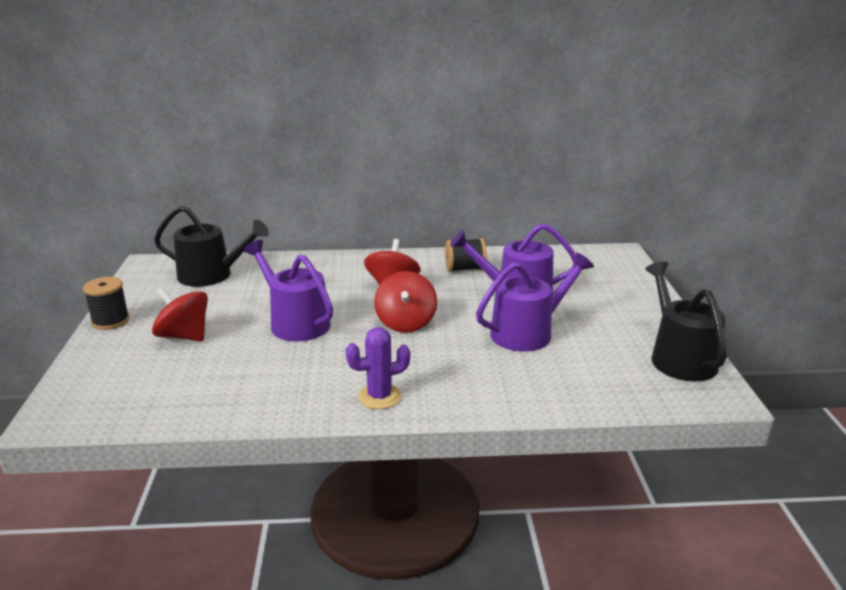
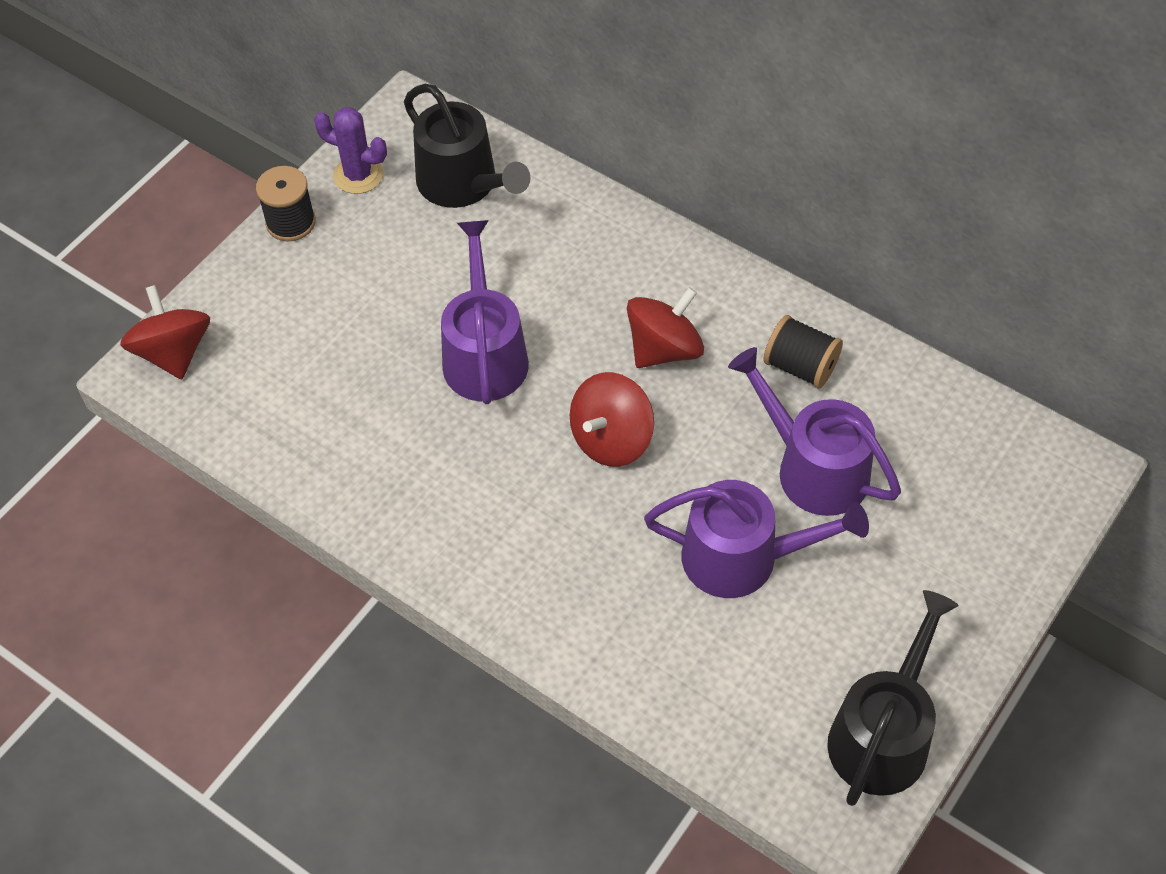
camera: 40 degrees right, 30 degrees up
(184, 336) = (346, 304): red spinning top -> red spinning top (173, 352)
(379, 397) = (464, 556): purple cactus -> purple cactus (358, 175)

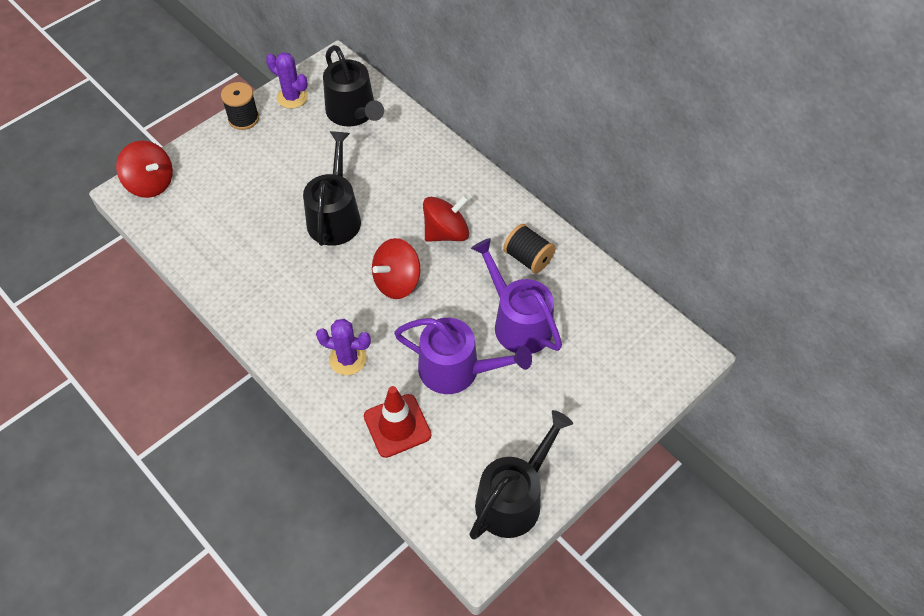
camera: 10 degrees right, 0 degrees up
(173, 352) = (151, 183): red spinning top -> red spinning top turned 135 degrees clockwise
(484, 354) = (335, 217): purple watering can -> black watering can
(571, 572) = (348, 359): none -> purple cactus
(677, 660) = (397, 426): none -> red traffic cone

